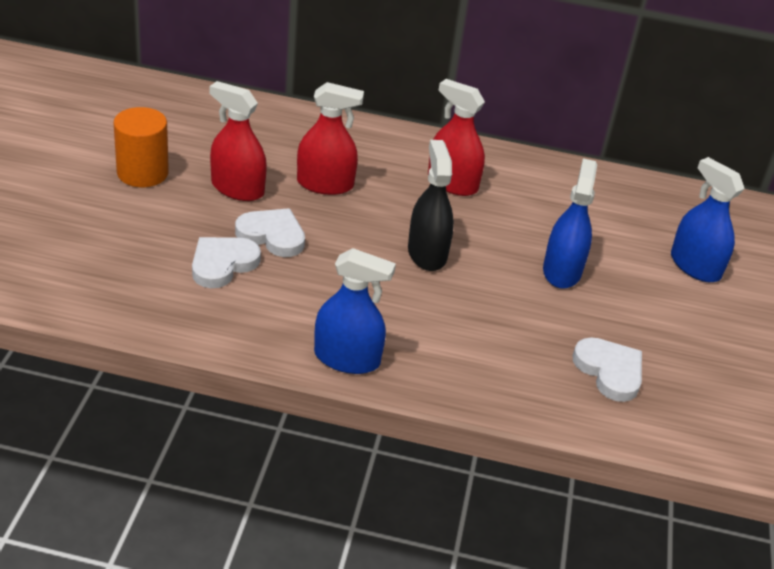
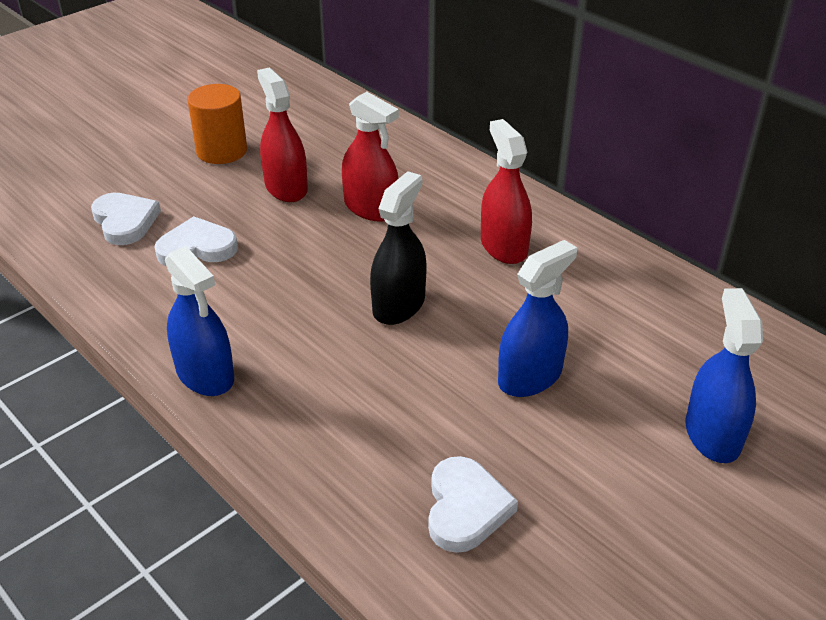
camera: 40 degrees right, 0 degrees up
(272, 235) = (269, 238): white heart -> white heart (125, 221)

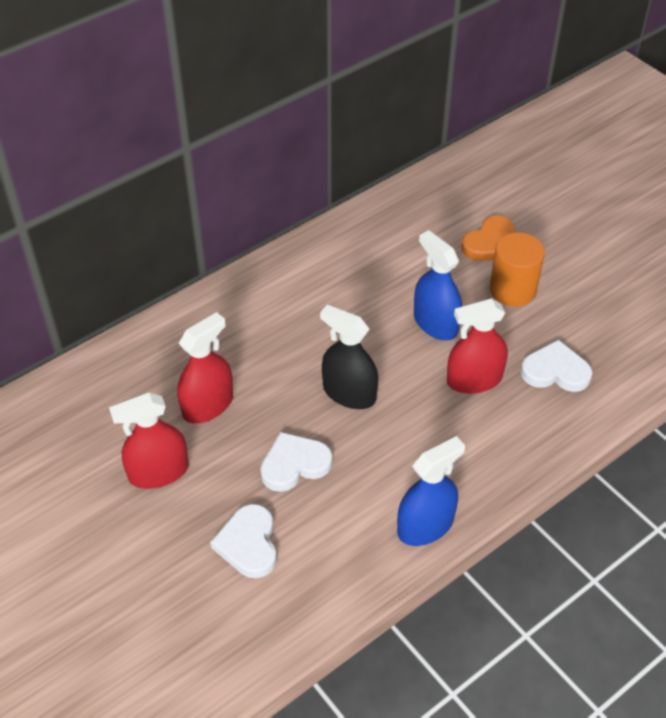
camera: 85 degrees left, 10 degrees up
(125, 221) = (191, 614): white heart -> white heart (294, 464)
(222, 151) = (72, 532): orange cylinder -> orange cylinder (512, 289)
(503, 246) = (281, 319): red spray bottle -> red spray bottle (474, 380)
(712, 434) = (491, 243): blue spray bottle -> orange heart

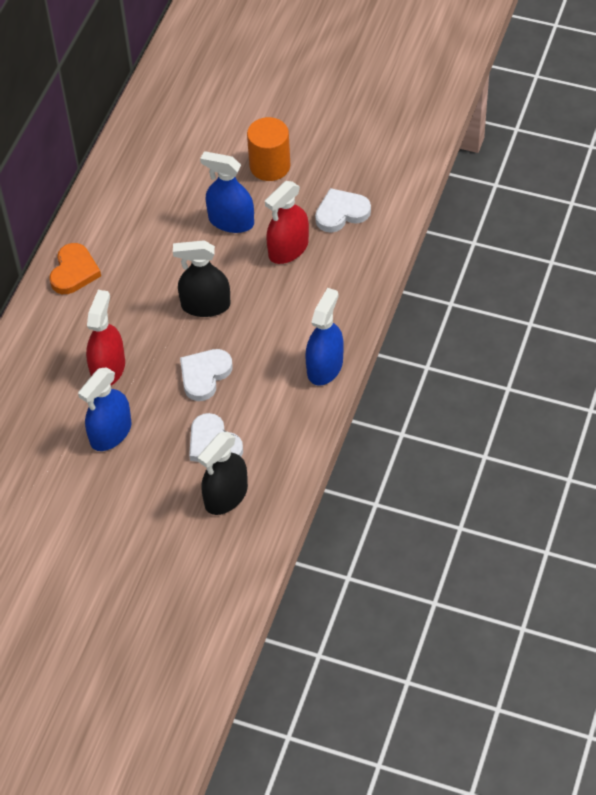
camera: 30 degrees left, 5 degrees up
(158, 472) = (111, 433): red spray bottle -> blue spray bottle
(217, 611) = (226, 496): none -> black spray bottle
(491, 243) = (228, 137): orange heart -> orange heart (74, 272)

